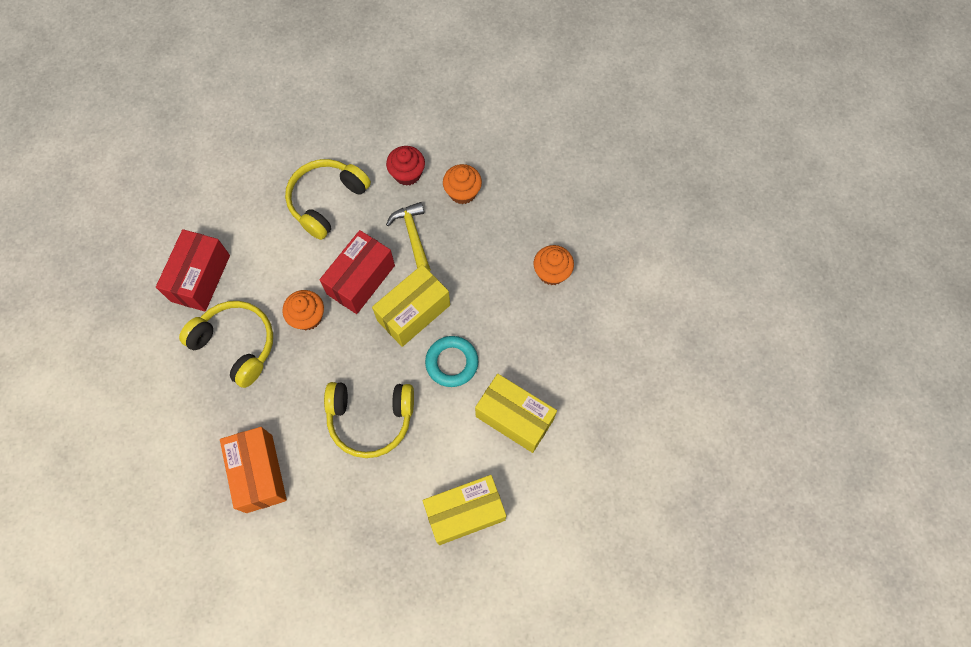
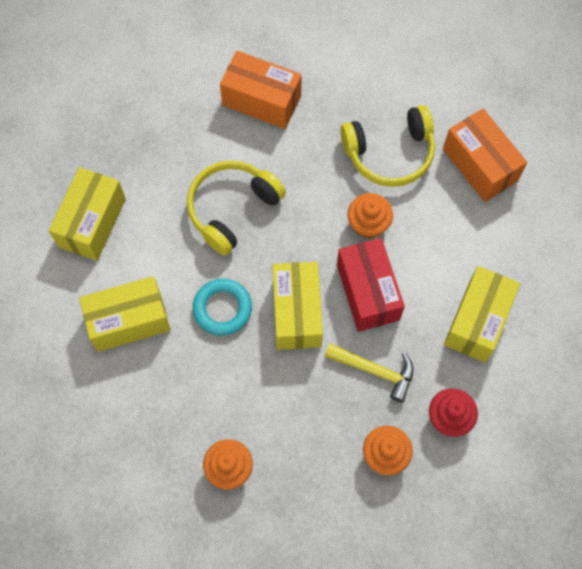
camera: 130 degrees right, 0 degrees up
(200, 278) = (480, 165): red box -> orange box
(327, 201) = (477, 321): yellow headphones -> yellow box

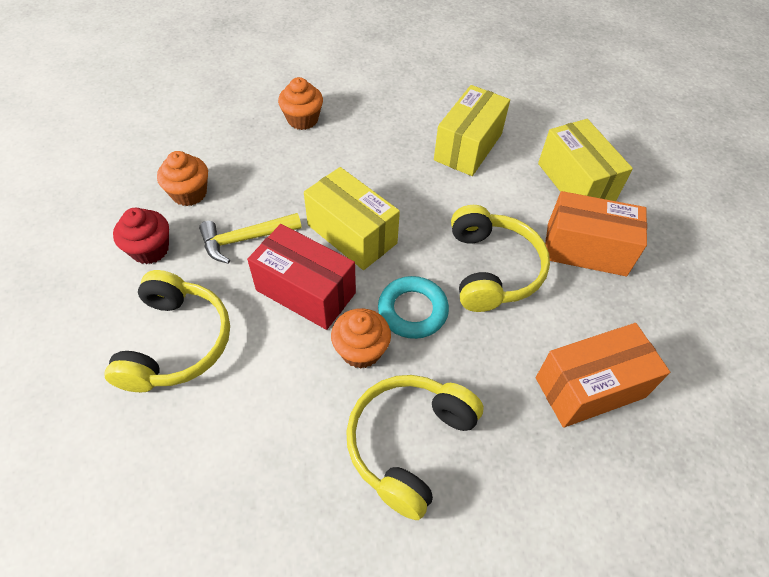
camera: 135 degrees right, 15 degrees down
(222, 309) = (413, 197): turquoise ring -> turquoise ring (412, 310)
(477, 321) = (176, 342): yellow box -> yellow headphones
(480, 165) = (295, 520): orange box -> orange box (586, 249)

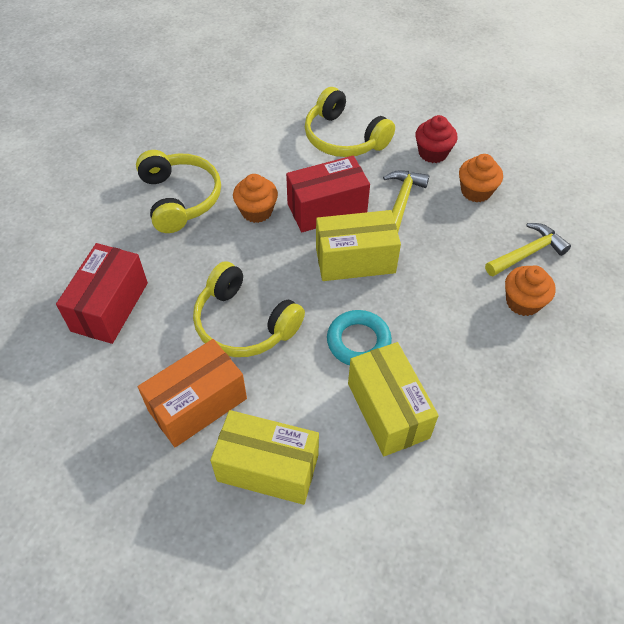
camera: 130 degrees right, 0 degrees up
(246, 134) = (527, 253): none -> yellow hammer
(412, 310) = (258, 253): turquoise ring -> turquoise ring (358, 341)
(590, 387) = (110, 306): orange box -> red box

